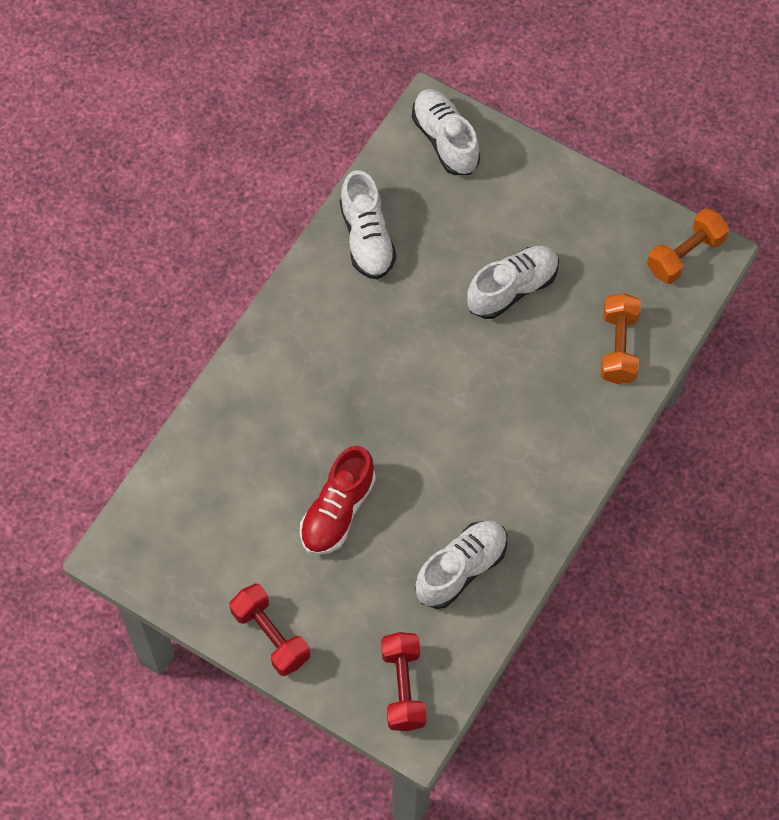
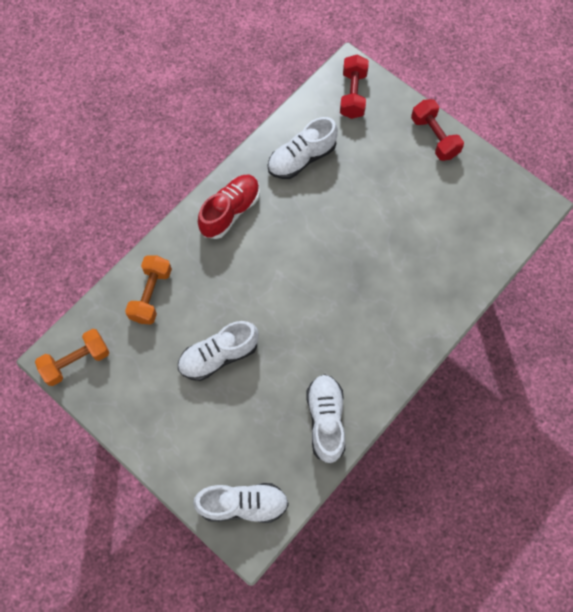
camera: 170 degrees left, 5 degrees up
(337, 511) = (379, 209): red shoe -> red shoe (230, 211)
(445, 140) = (243, 504): white shoe -> white shoe turned 75 degrees counterclockwise

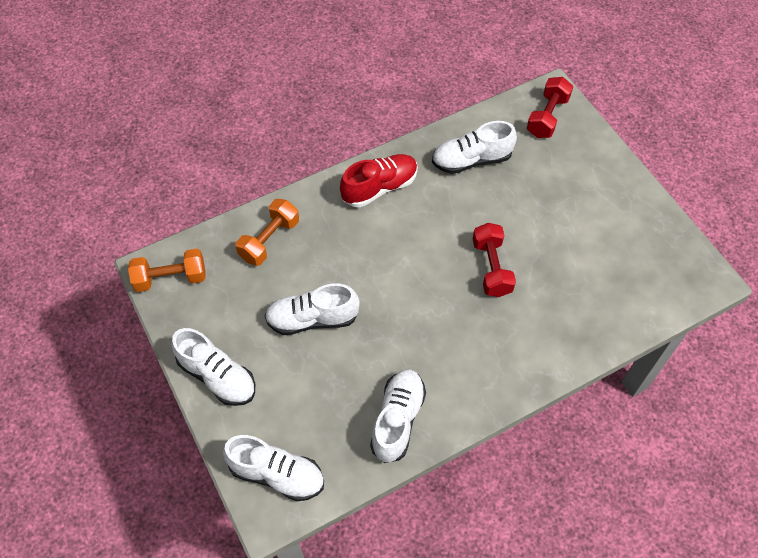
camera: 20 degrees right, 10 degrees down
(156, 437) = (217, 376): none -> white shoe
(434, 137) = (619, 180): red dumbbell -> red dumbbell (491, 268)

